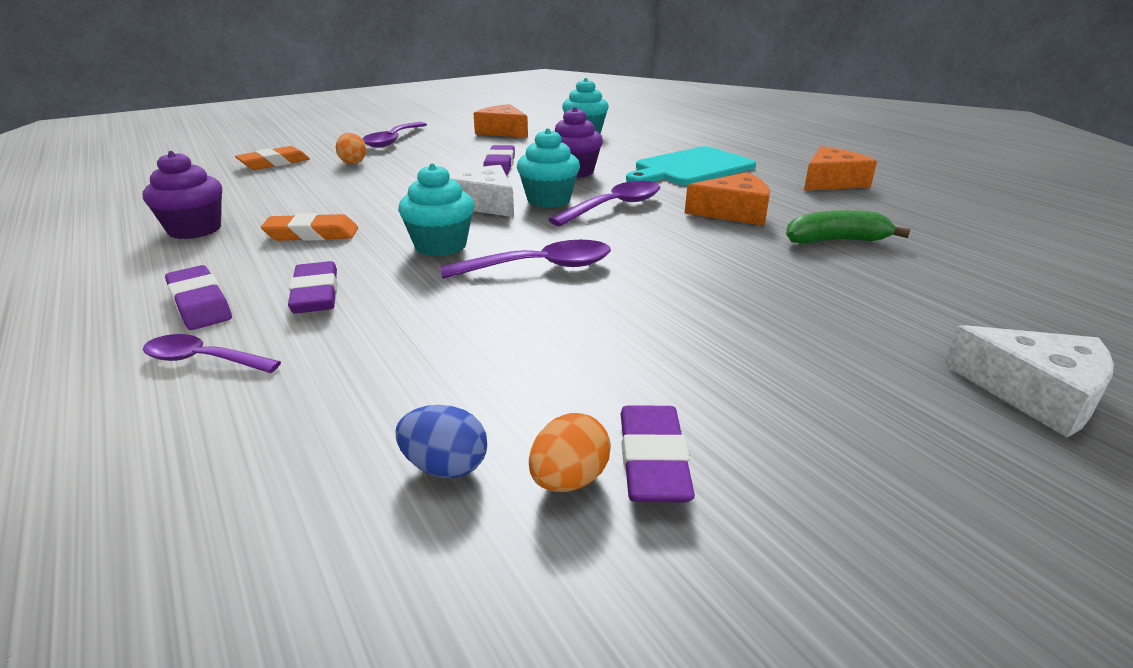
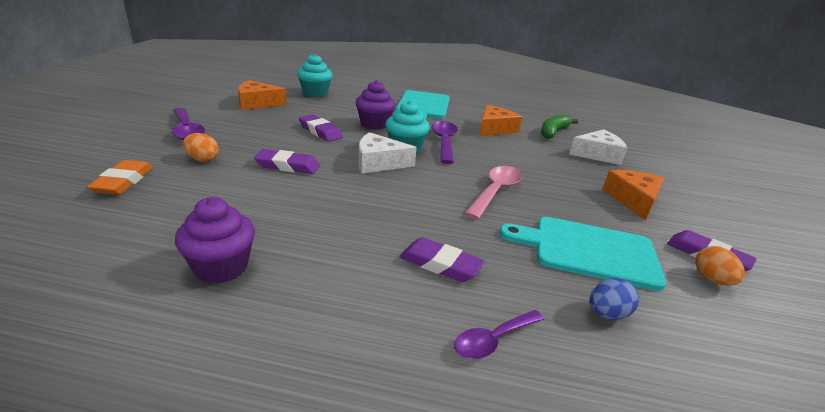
camera: 50 degrees left, 0 degrees up
(200, 304) = (393, 313): purple eraser -> purple eraser (287, 166)
(312, 234) = (329, 227): orange eraser -> none
(440, 246) = (424, 200): turquoise cupcake -> none
(445, 467) = (684, 304): blue egg -> blue egg (607, 314)
(486, 360) = (589, 251): none -> turquoise cutting board
(540, 267) = (495, 191): purple spoon -> pink spoon
(831, 182) = (491, 100): orange cheese -> orange cheese (633, 200)
(1034, 393) = (703, 175): white cheese -> white cheese (598, 155)

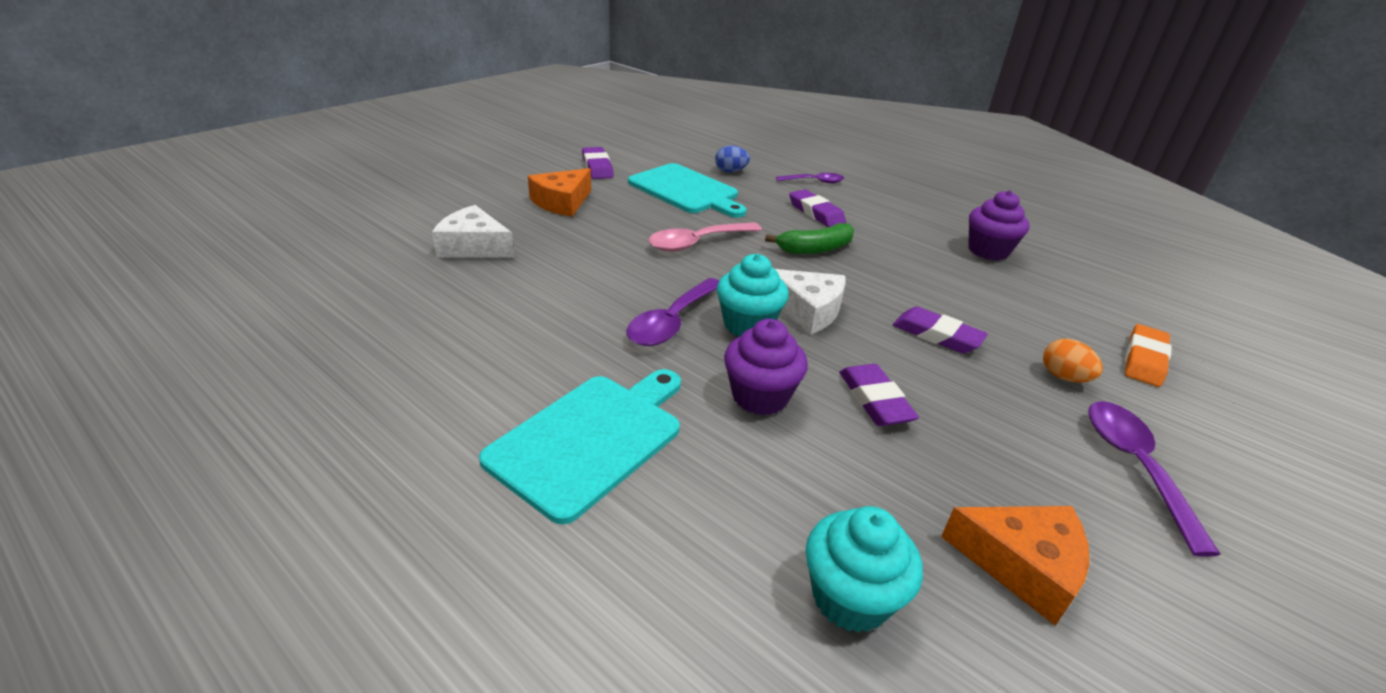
camera: 150 degrees left, 5 degrees up
(494, 129) = (539, 328): orange cheese -> none
(553, 132) = (447, 295): green banana -> green banana (815, 249)
(711, 279) = (626, 162): orange egg -> none

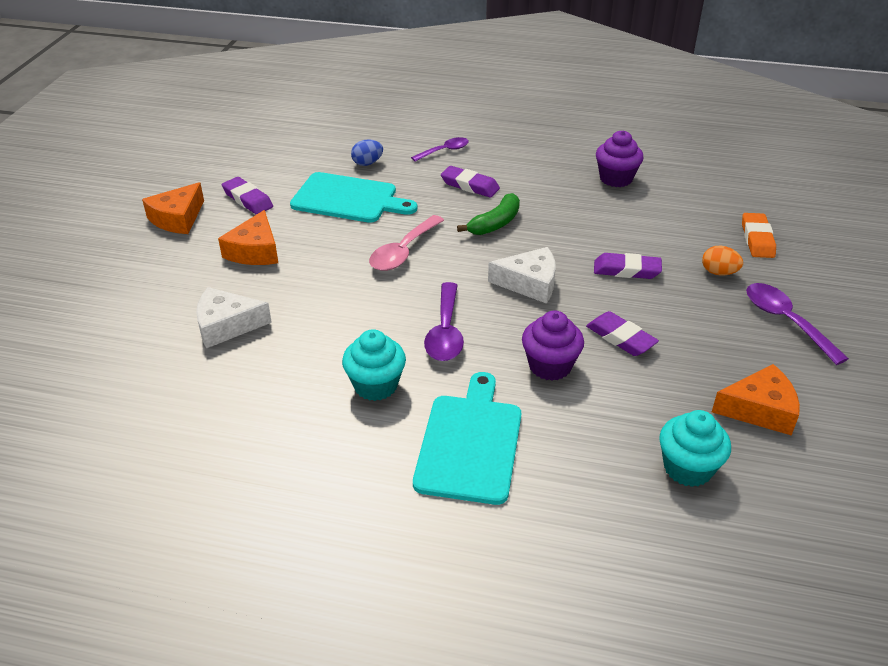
camera: 25 degrees left, 5 degrees up
(526, 163) = (177, 218): none -> orange cheese
(748, 325) = (499, 312): turquoise cupcake -> turquoise cupcake (375, 385)

